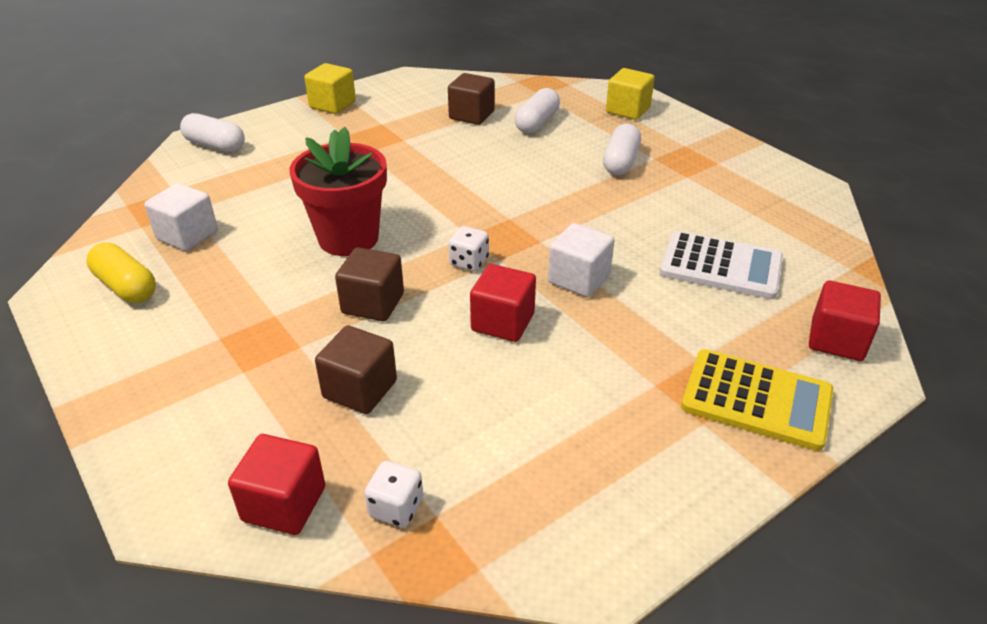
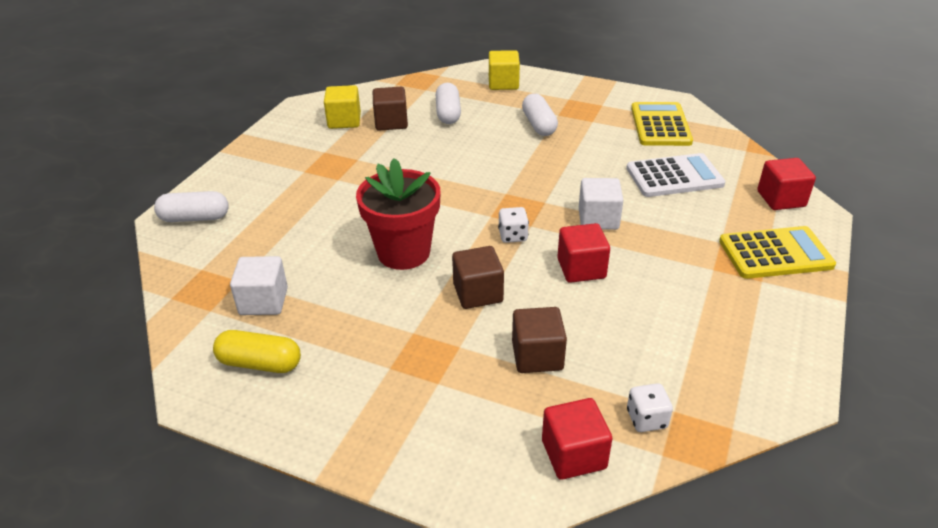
camera: 30 degrees left, 0 degrees up
(332, 105) = (263, 149): yellow cube -> yellow cube (344, 121)
(766, 205) = (660, 125): none -> yellow calculator

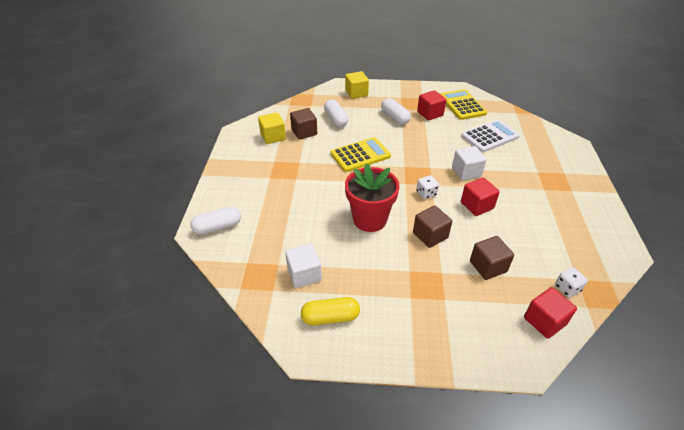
camera: 20 degrees left, 5 degrees up
(775, 253) = (568, 172): yellow calculator -> yellow calculator (360, 155)
(781, 199) = (551, 139): red cube -> red cube (430, 114)

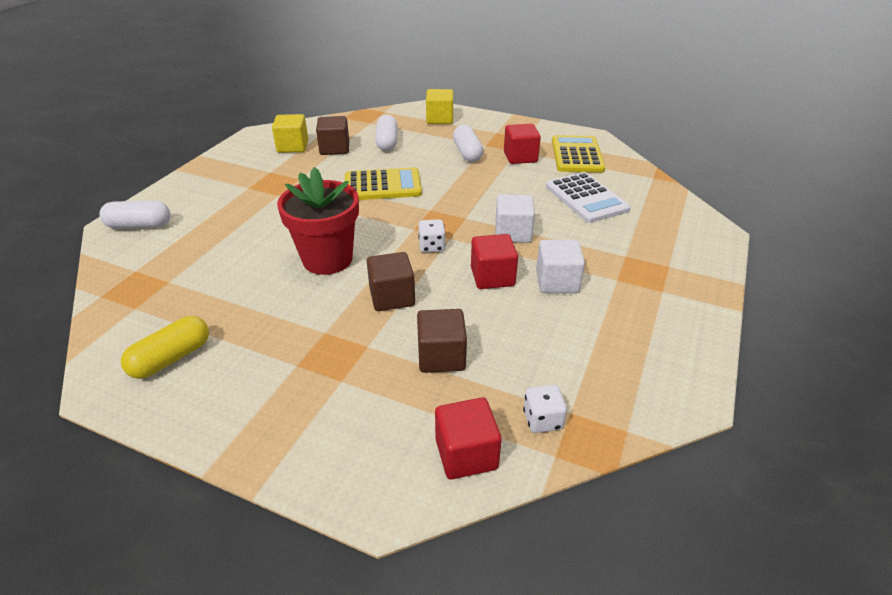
camera: 20 degrees right, 5 degrees down
(304, 274) = (187, 301): white cube -> white cube (557, 282)
(330, 317) = (171, 358): yellow capsule -> yellow capsule turned 60 degrees counterclockwise
(490, 136) = (586, 198): white calculator -> white calculator turned 75 degrees clockwise

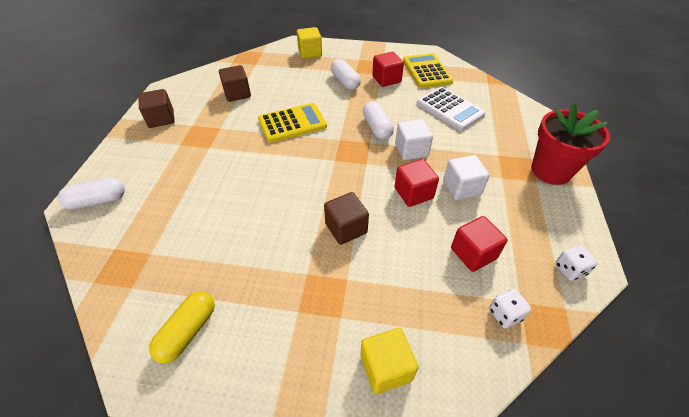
camera: 15 degrees left, 10 degrees up
(293, 146) = (201, 97): yellow cube -> yellow cube (386, 367)
(327, 259) = (278, 203): red flower pot -> red flower pot (551, 171)
(387, 142) = (277, 81): white capsule -> white capsule (377, 128)
(431, 246) = (356, 174): white dice -> white dice (570, 269)
(441, 356) = (408, 275): brown cube -> brown cube (161, 119)
(466, 454) = (465, 360): red cube -> red cube (473, 253)

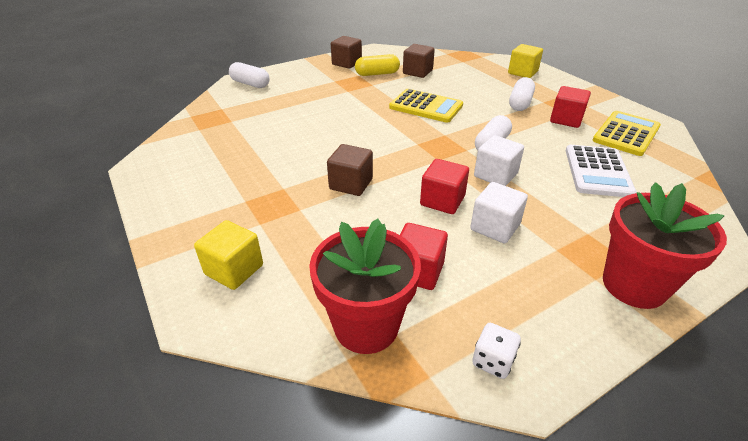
camera: 50 degrees right, 10 degrees down
(188, 331) = (185, 165): yellow capsule -> yellow capsule (377, 74)
(505, 314) = (366, 326): white dice -> red flower pot

